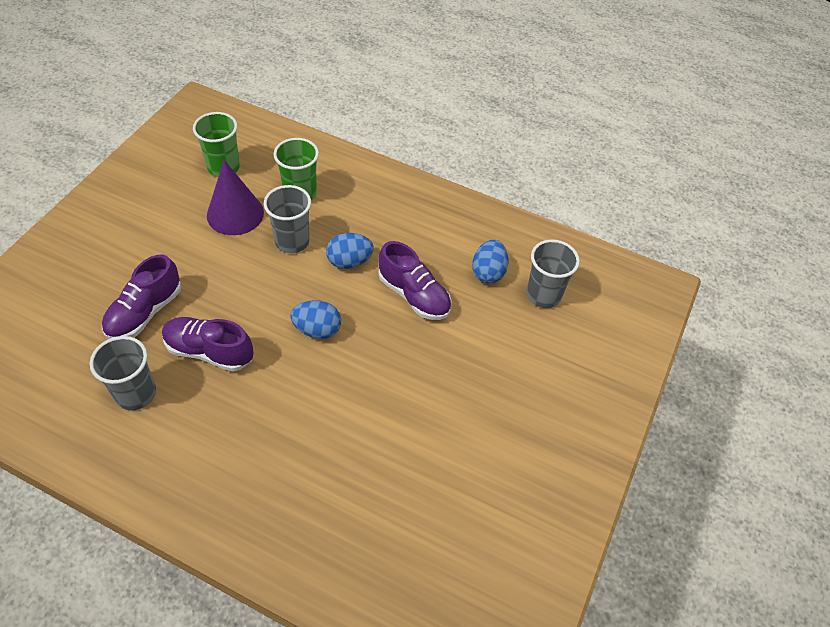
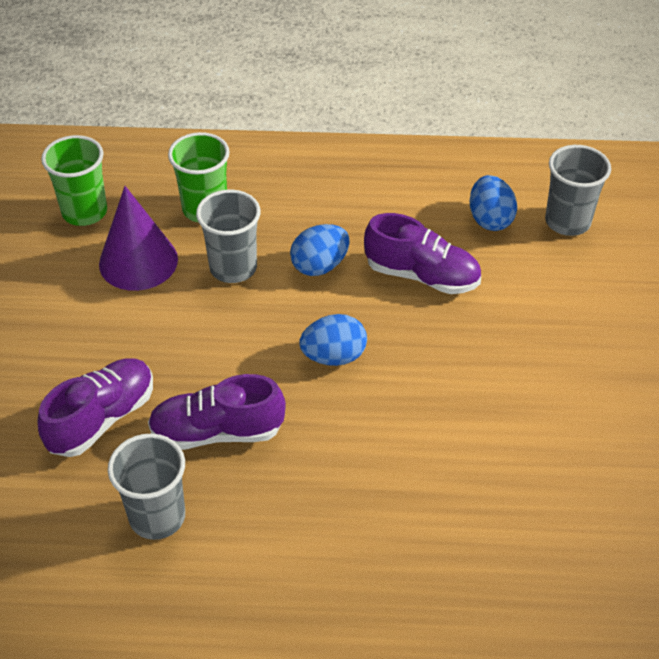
camera: 20 degrees left, 5 degrees down
(145, 312) = (102, 418): purple shoe -> purple shoe turned 150 degrees counterclockwise

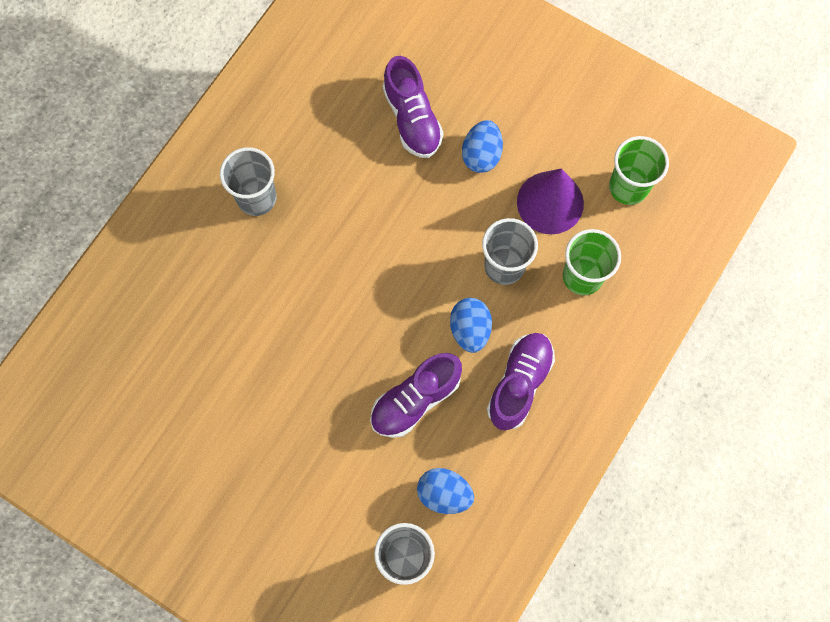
camera: 120 degrees right, 25 degrees up
(157, 517) = (314, 119): grey cup -> grey cup (256, 198)
(217, 432) = (357, 183): purple shoe -> purple shoe (519, 383)
(333, 356) = (376, 290): blue egg -> blue egg (481, 155)

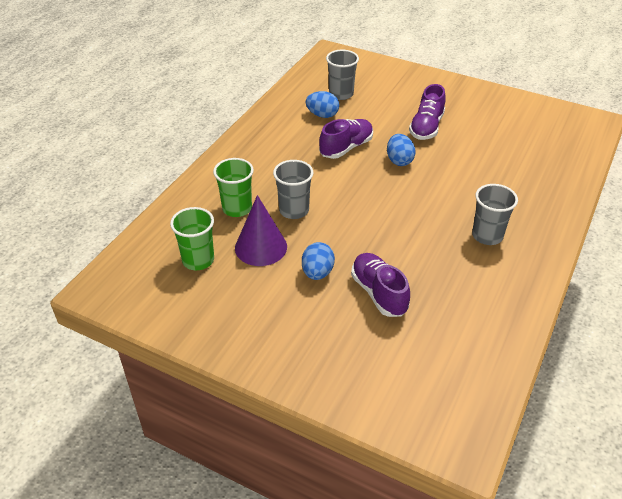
camera: 175 degrees right, 30 degrees down
(470, 329) = (315, 179): blue egg -> blue egg (399, 160)
(519, 383) = (280, 158): purple shoe -> purple shoe (426, 127)

